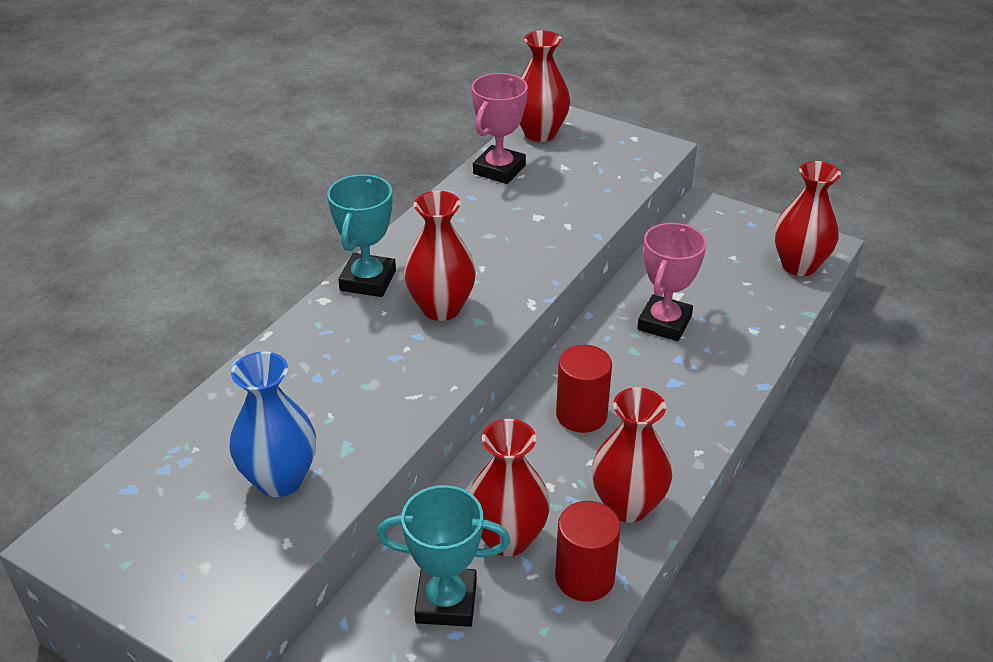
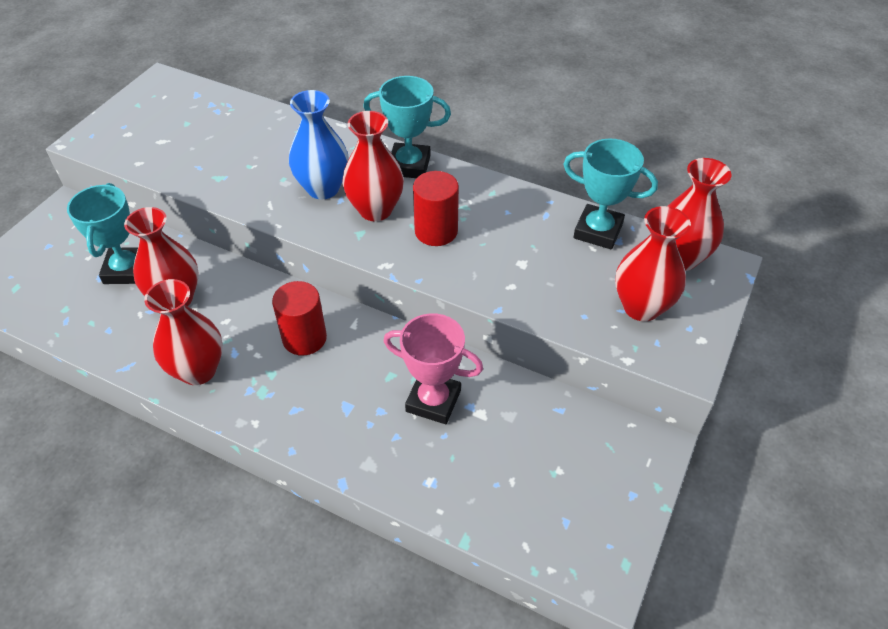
camera: 85 degrees right, 10 degrees up
(280, 479) = (193, 152): blue vase -> blue vase (323, 188)
(499, 170) = (598, 231): pink trophy -> turquoise trophy
(584, 577) = (131, 344): red cylinder -> red cylinder (436, 231)
(799, 265) = (555, 540): red vase -> red vase (641, 307)

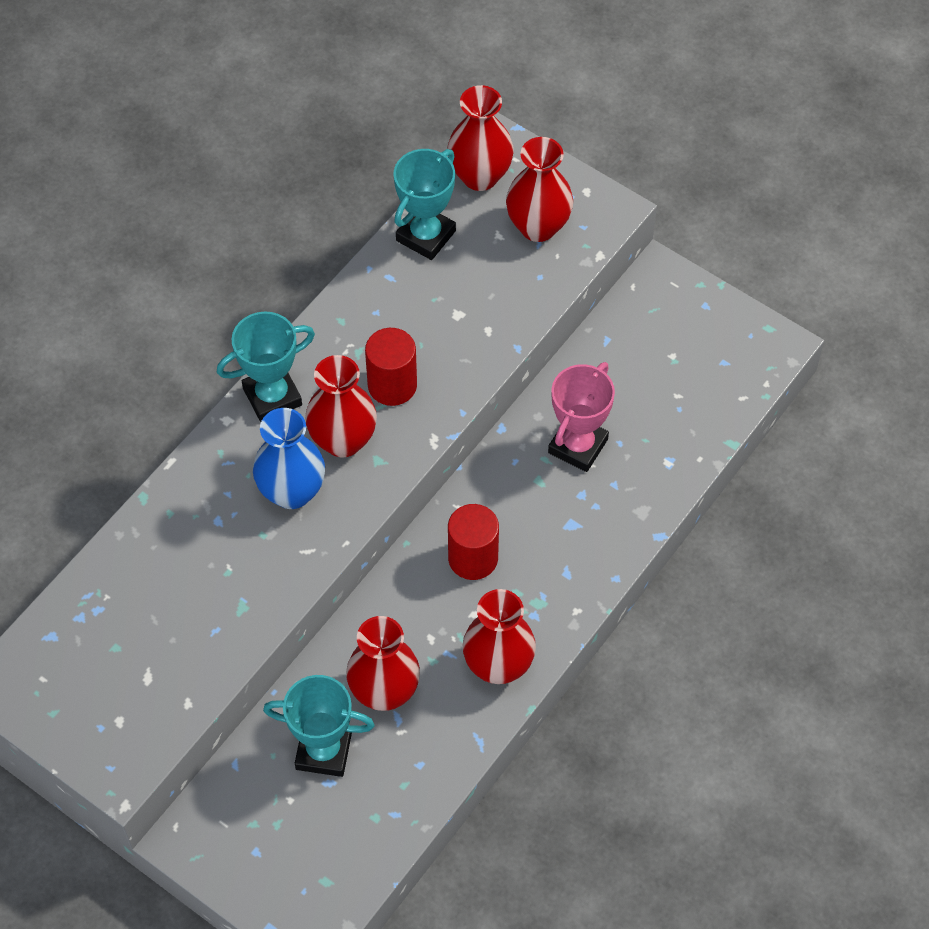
camera: 80 degrees left, 10 degrees up
(409, 165) = (272, 396): turquoise trophy -> turquoise trophy turned 45 degrees clockwise

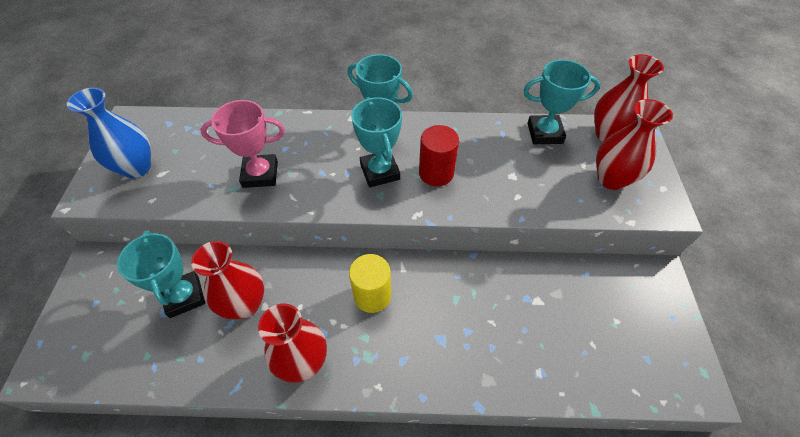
camera: 55 degrees right, 5 degrees down
(292, 492) = (327, 168): blue vase -> blue vase (137, 167)
(343, 440) = (380, 172): red vase -> turquoise trophy
(473, 558) = (372, 295): red cylinder -> yellow cylinder
(578, 446) = (499, 306): pink trophy -> pink trophy (260, 174)

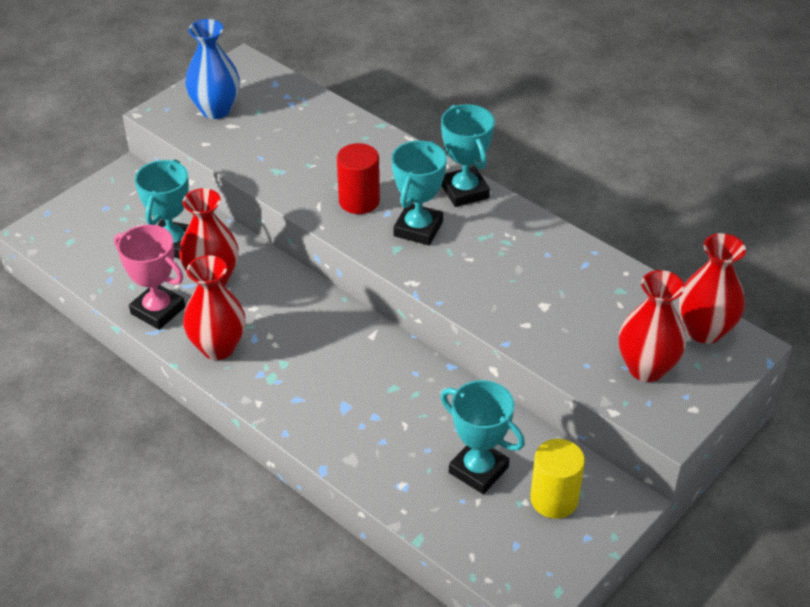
camera: 40 degrees right, 10 degrees down
(260, 174) = (310, 171): pink trophy -> pink trophy (158, 310)
(372, 295) = (322, 338): yellow cylinder -> yellow cylinder (554, 499)
(436, 173) = (470, 260): red cylinder -> red cylinder (359, 201)
(544, 133) = (631, 289): turquoise trophy -> turquoise trophy (478, 470)

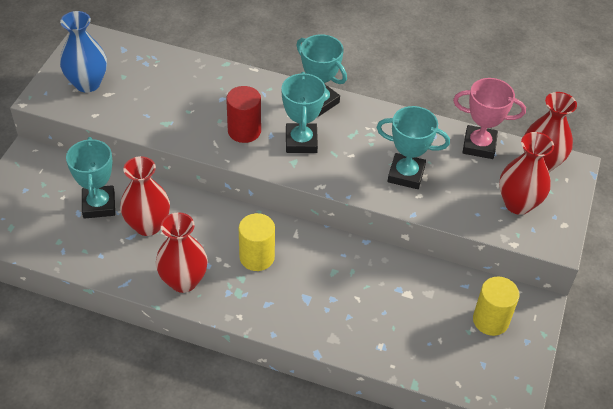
camera: 25 degrees left, 5 degrees up
(158, 310) = (118, 265): pink trophy -> pink trophy (479, 145)
(313, 346) = (257, 257): none -> yellow cylinder
(478, 470) = (428, 316): turquoise trophy -> turquoise trophy (406, 174)

